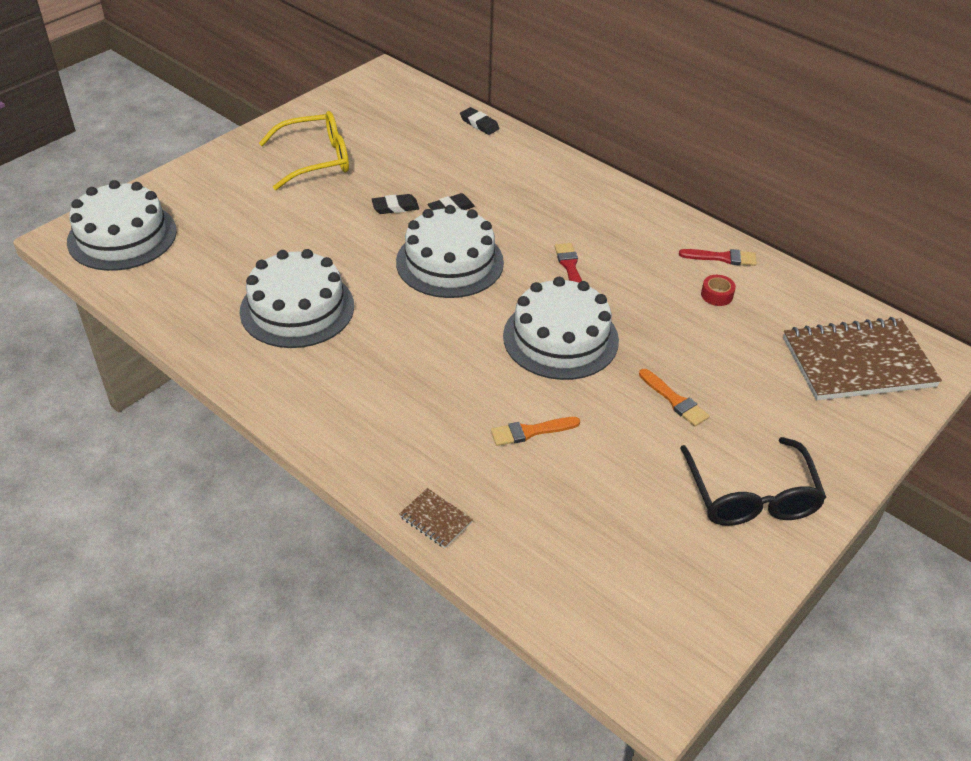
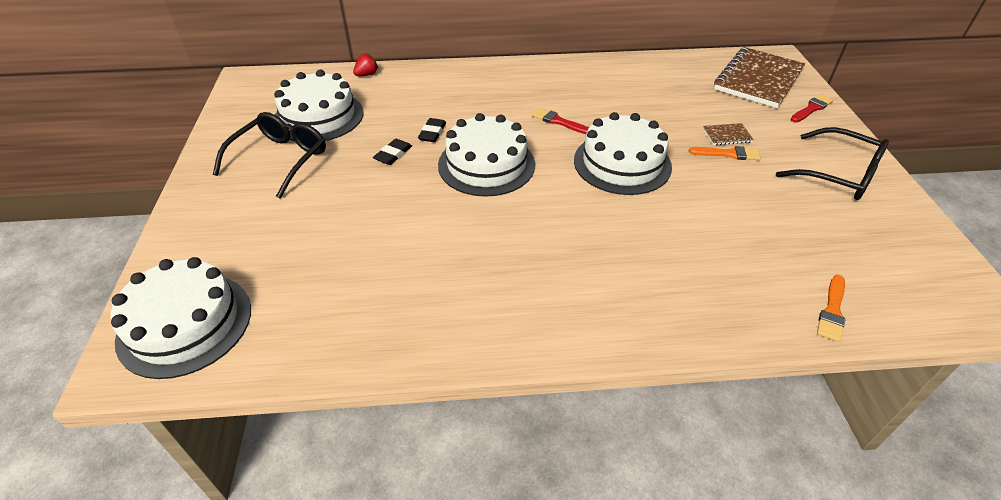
camera: 45 degrees left, 0 degrees up
(297, 308) = (434, 267): white cake -> white cake (319, 116)
(315, 160) = (279, 160): yellow glasses -> black glasses
(435, 519) = (751, 326): brown notebook -> brown notebook (727, 135)
(479, 124) = (366, 75): black eraser -> red strawberry
(530, 431) = (700, 227): orange brush -> orange brush (832, 311)
(716, 295) = (651, 88): red tape -> none
(722, 258) = (621, 69): red brush -> red brush (811, 108)

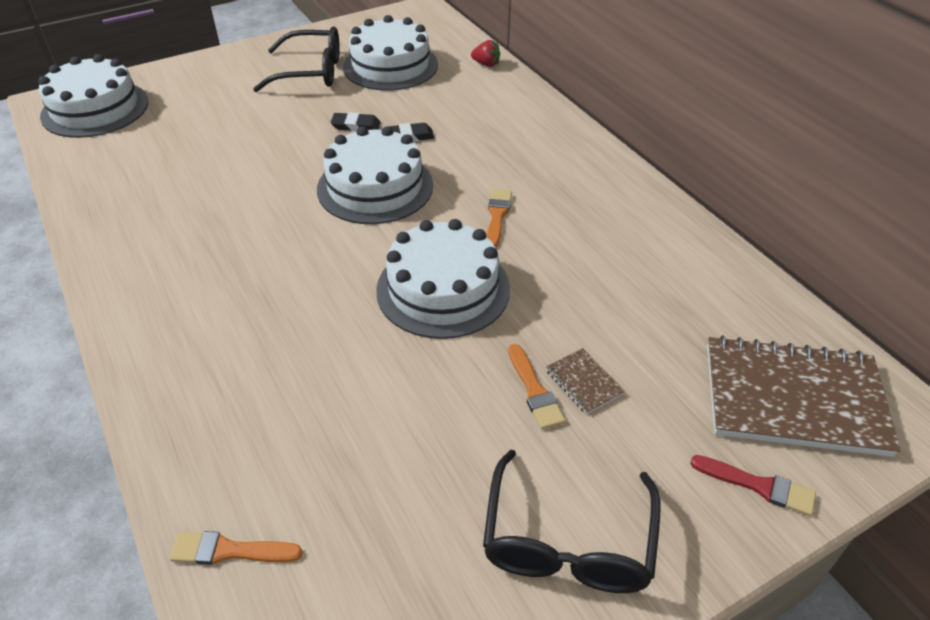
camera: 65 degrees right, 0 degrees up
(558, 121) = (497, 216): red brush -> orange brush

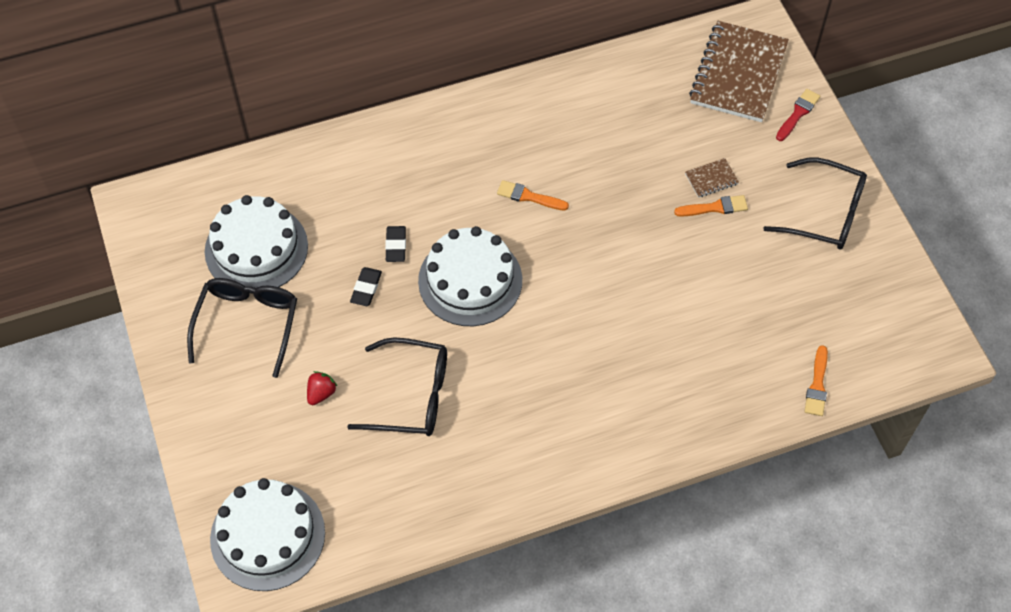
camera: 80 degrees left, 15 degrees up
(232, 166) = (410, 395): none -> black glasses
(443, 289) = (609, 246): white cake -> none
(486, 64) = (279, 163): red strawberry -> red strawberry (321, 393)

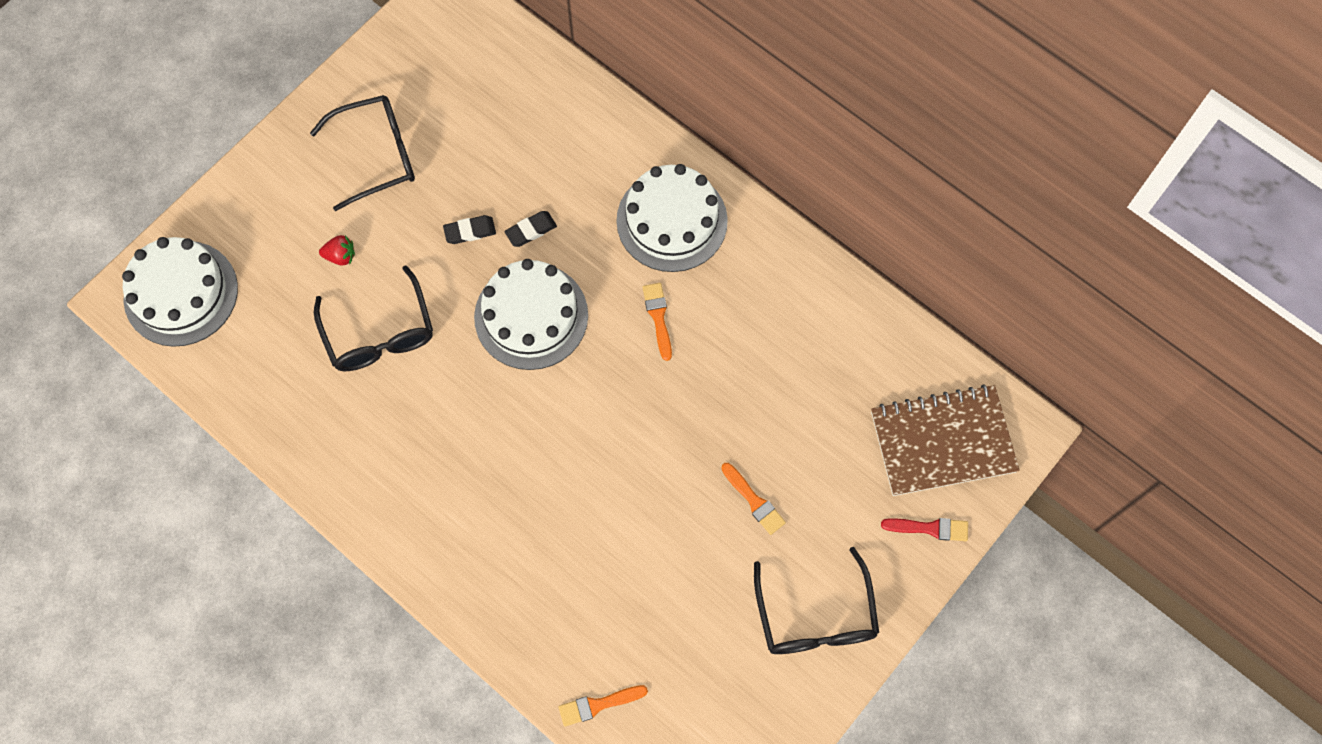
camera: 60 degrees right, 10 degrees up
(256, 248) = (458, 116): white cake -> white cake (672, 220)
(711, 179) = (788, 480): brown notebook -> none

